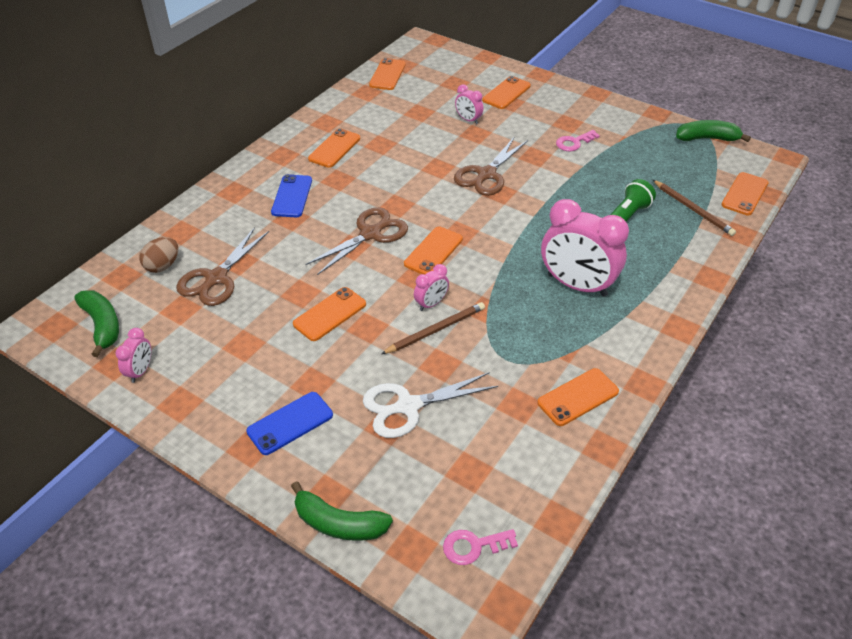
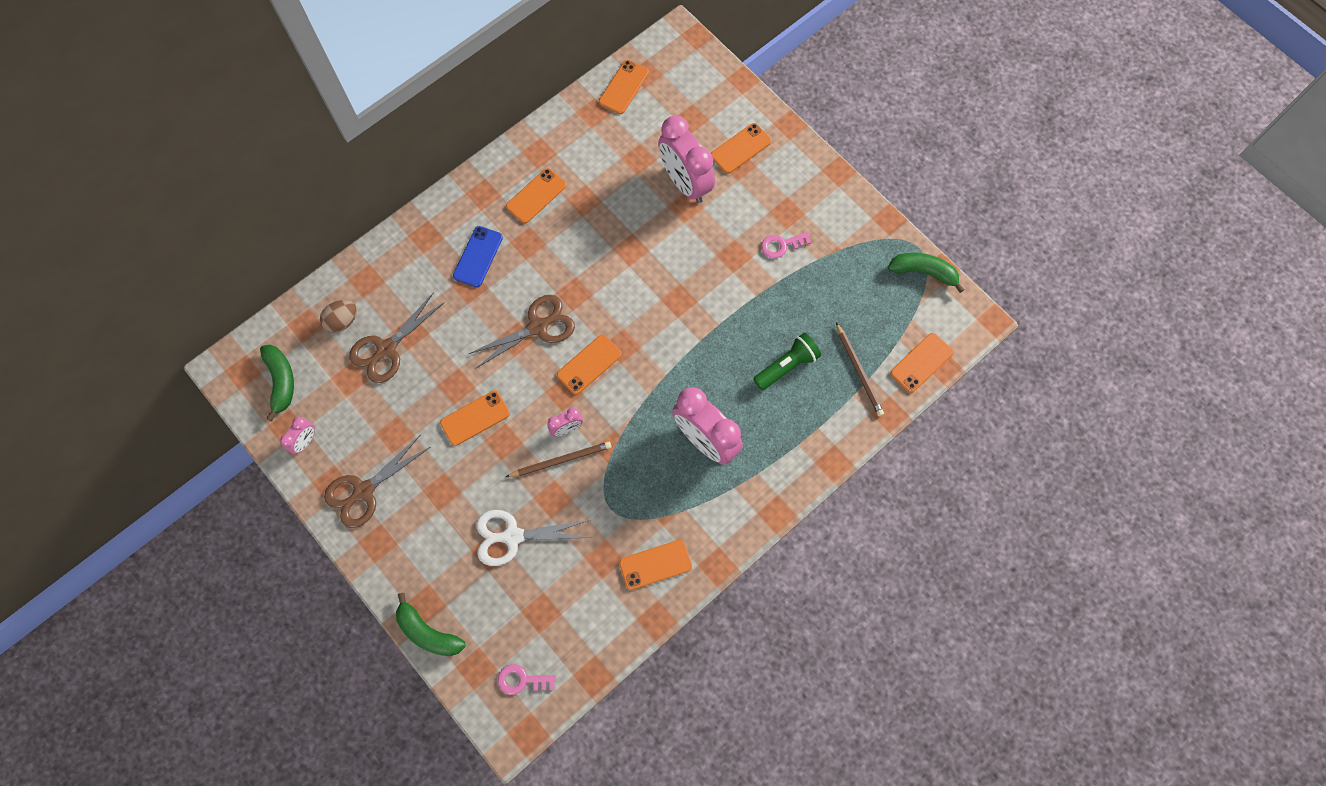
camera: 15 degrees right, 25 degrees up
(290, 423) = (414, 528): blue phone -> none
(468, 120) = (685, 183): pink clock -> pink clock, size x2.17
(486, 174) = (674, 271): brown scissors -> brown scissors (364, 491)

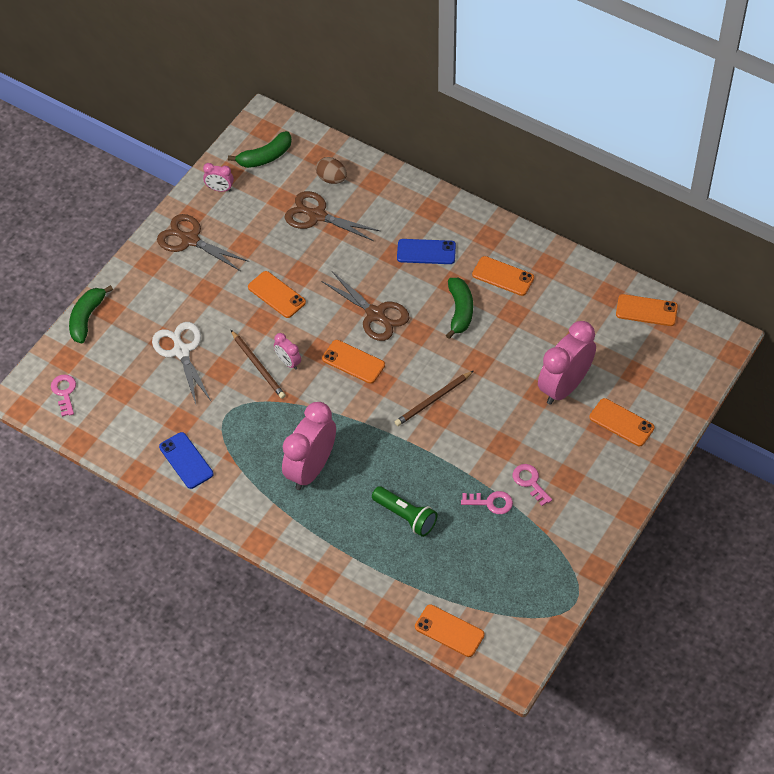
camera: 75 degrees right, 15 degrees down
(655, 564) = (186, 460): orange phone -> blue phone
(794, 285) = (491, 502): none -> pink key
(859, 371) = (421, 578): brown pencil -> brown pencil (433, 400)
(923, 272) = (548, 612): green banana -> green banana (460, 311)

